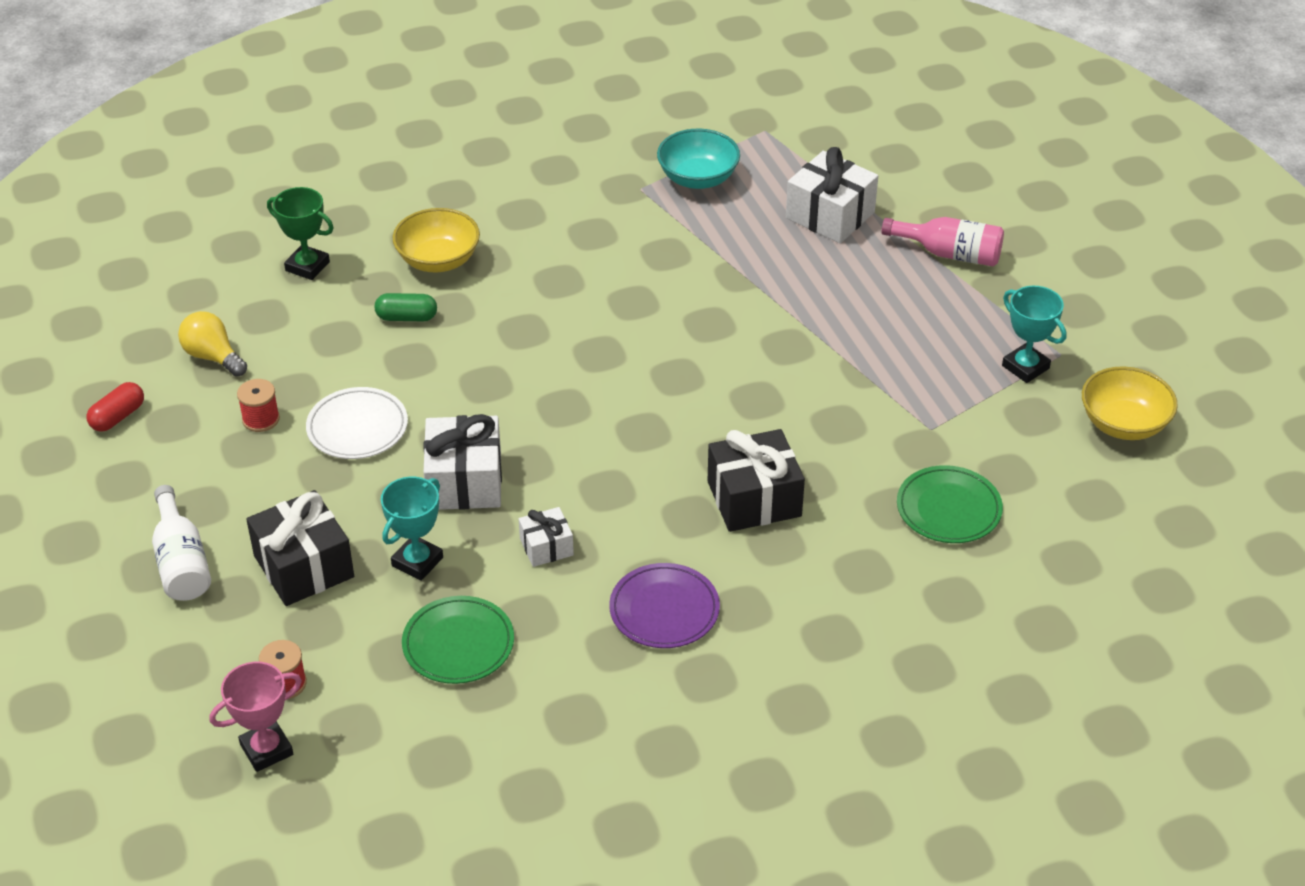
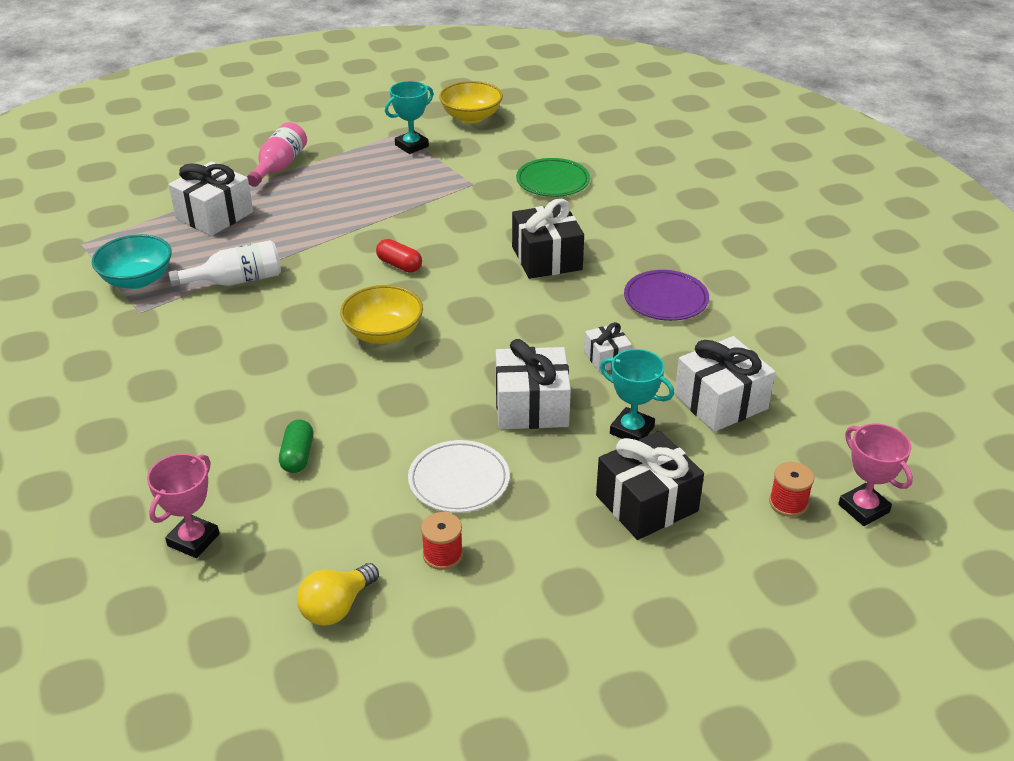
camera: 90 degrees left, 5 degrees down
(118, 417) = (431, 684): red capsule -> red capsule (399, 265)
(181, 562) = (651, 595): white bottle -> white bottle (236, 281)
(307, 266) = (193, 540): green trophy -> pink trophy
(438, 260) = (211, 438): yellow bowl -> yellow bowl (383, 333)
(458, 644) = (721, 402): green plate -> white gift

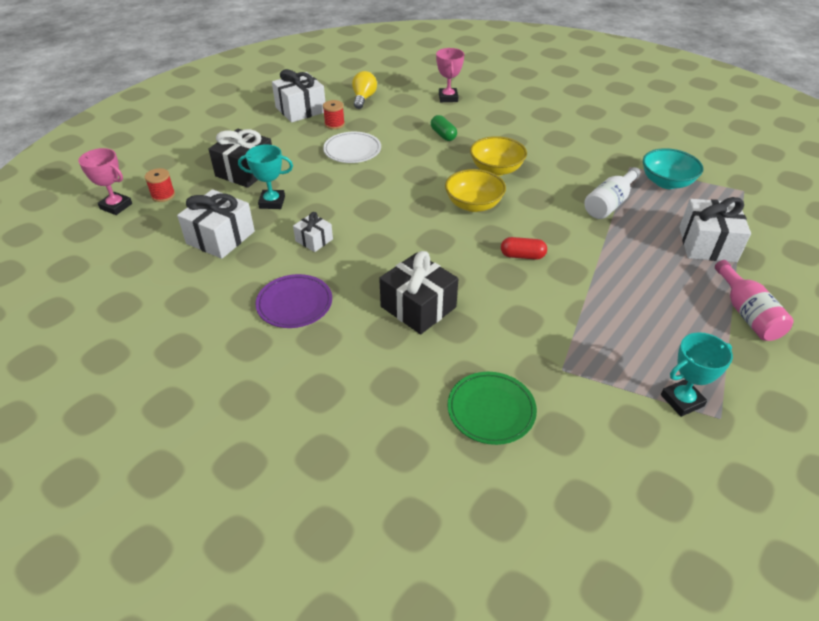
camera: 150 degrees right, 5 degrees up
(411, 146) = (682, 400): turquoise trophy -> turquoise trophy turned 45 degrees clockwise
(471, 117) = (688, 492): yellow bowl -> yellow bowl (496, 169)
(531, 406) = (342, 195): white gift -> white gift (300, 110)

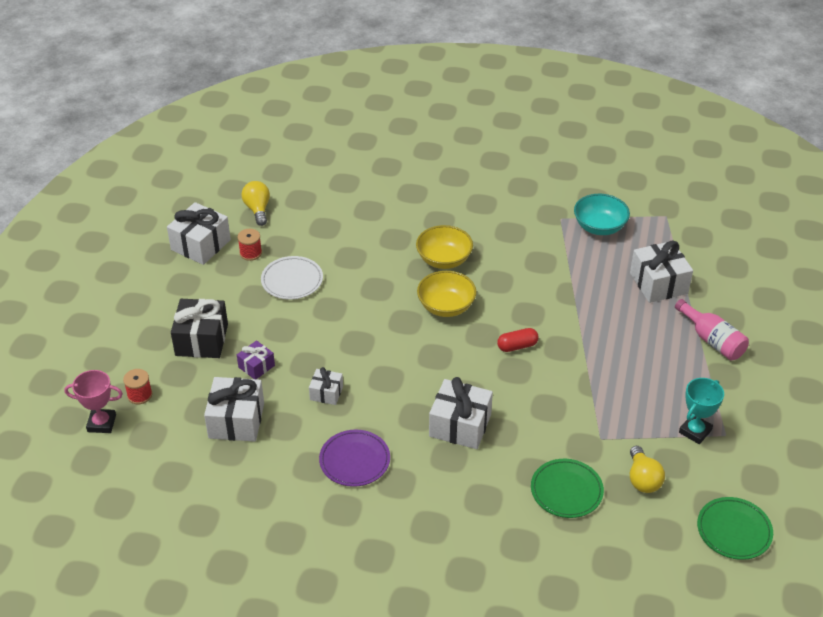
camera: 25 degrees left, 0 degrees up
(272, 202) = (256, 366): turquoise trophy -> purple gift
(418, 307) = (460, 425): black gift -> white gift
(443, 135) = (369, 233): green capsule -> none
(448, 98) = (345, 183): pink trophy -> none
(589, 430) = (642, 479): none -> yellow light bulb
(609, 203) = (562, 266): white bottle -> none
(681, 539) = (734, 531): none -> green plate

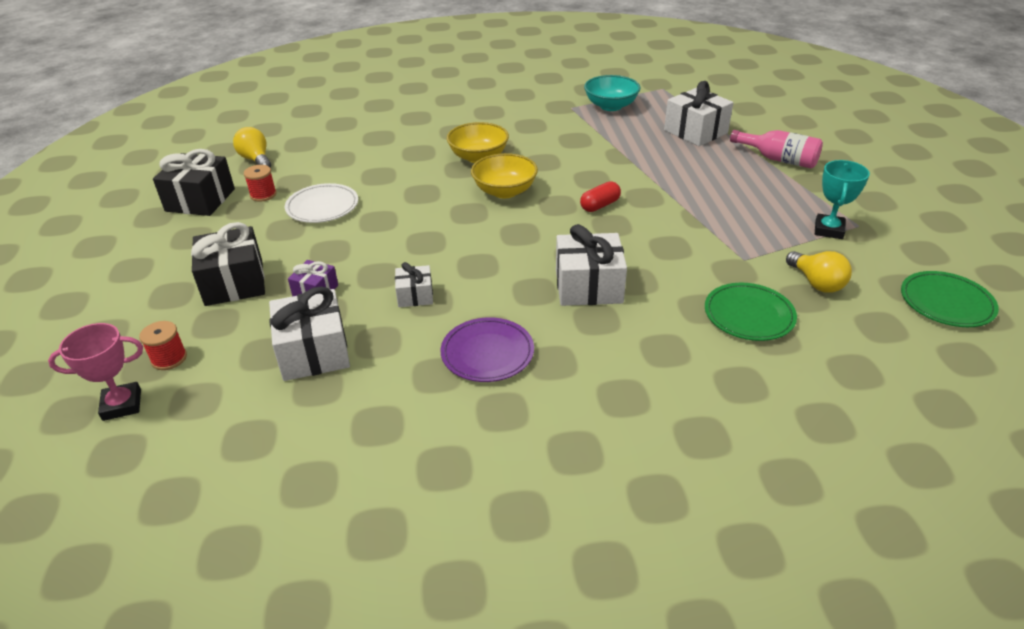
camera: 20 degrees left, 5 degrees down
(201, 245) = (200, 200): white gift -> black gift

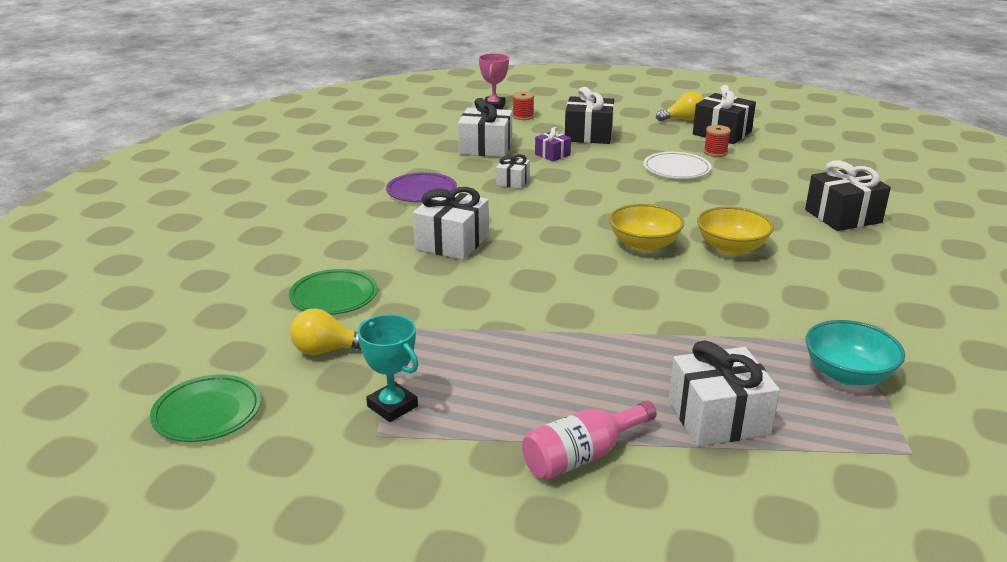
camera: 115 degrees right, 10 degrees down
(256, 160) = (787, 155): yellow light bulb -> yellow light bulb (683, 120)
(386, 125) = (843, 216): none -> black gift
(600, 205) = (574, 284): red capsule -> none

